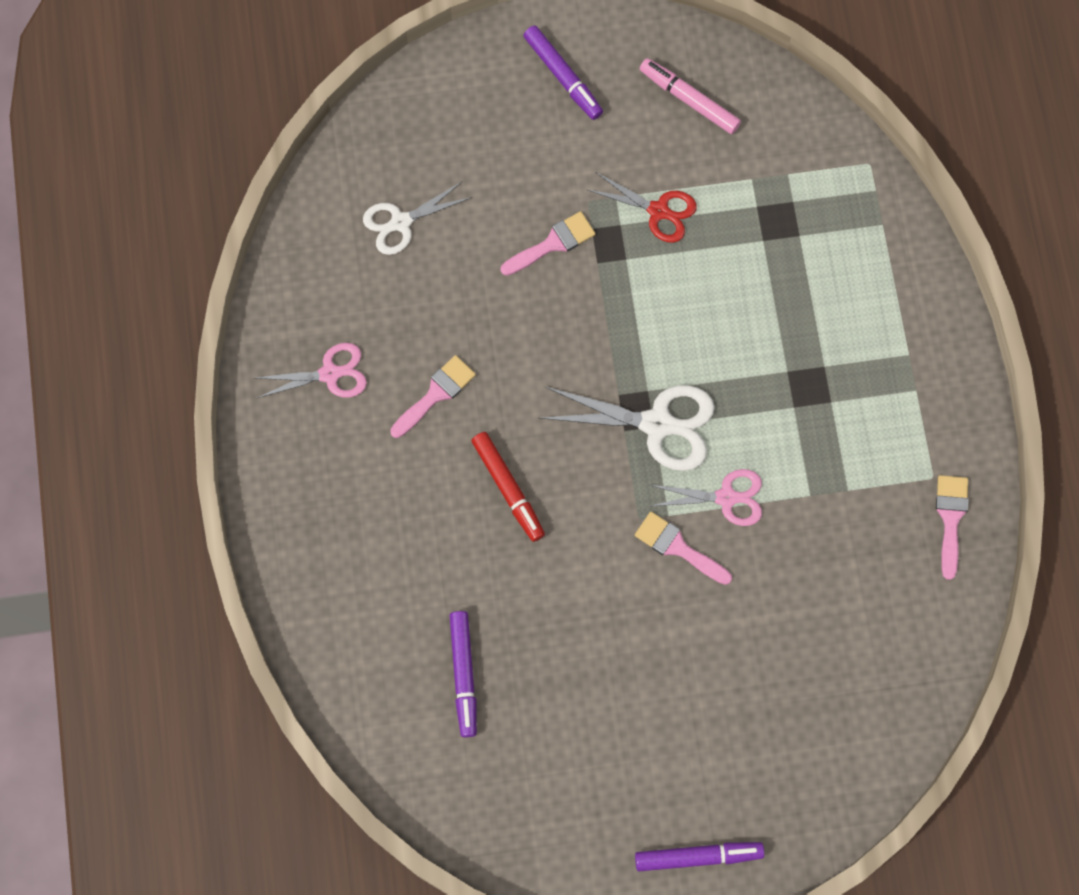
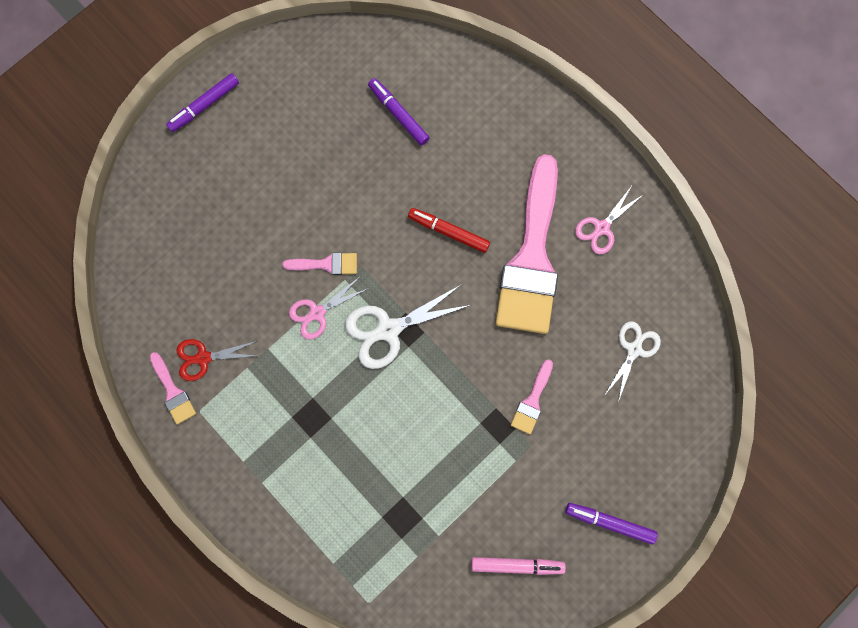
camera: 145 degrees right, 5 degrees up
(436, 394) = (531, 258): pink brush -> pink brush, size x2.46
(658, 211) = (482, 470): red scissors -> red scissors (203, 358)

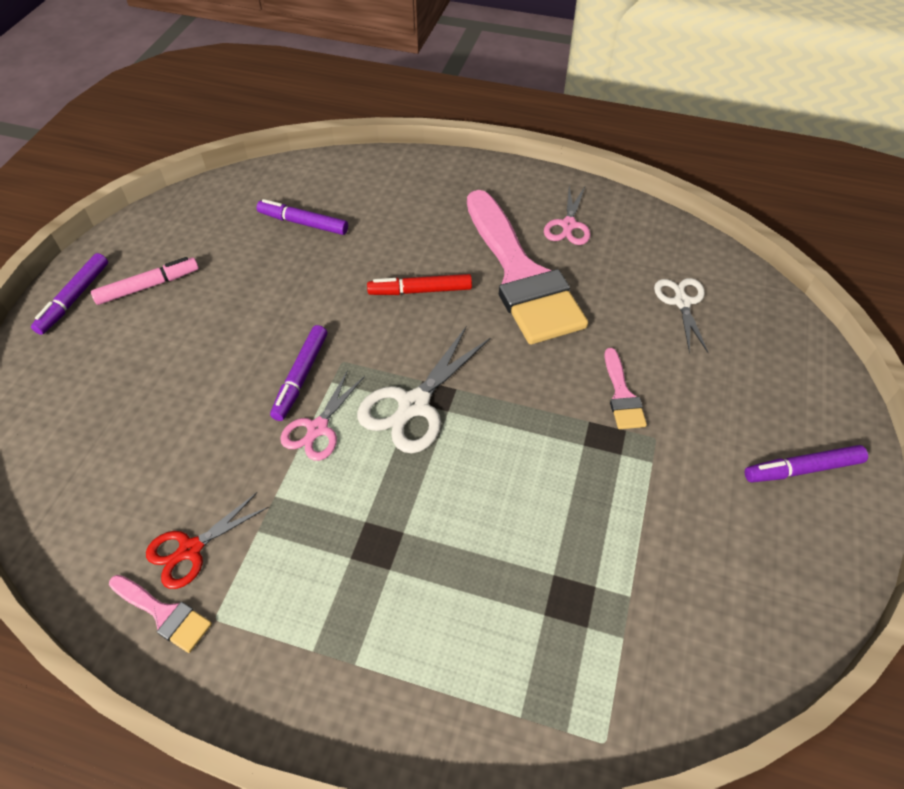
camera: 30 degrees left, 25 degrees down
(326, 264) = (301, 377): pink brush -> purple marker
(517, 565) = (746, 575): pink marker -> pink marker (148, 286)

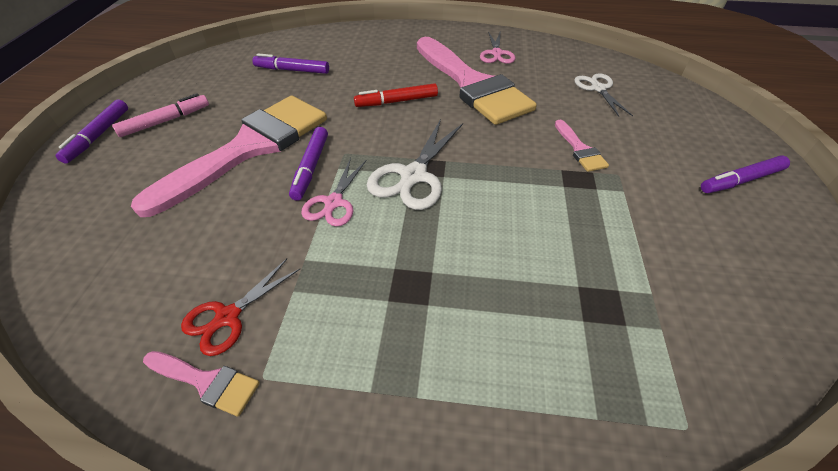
camera: 10 degrees left, 5 degrees down
(237, 338) = (250, 147): none -> pink brush

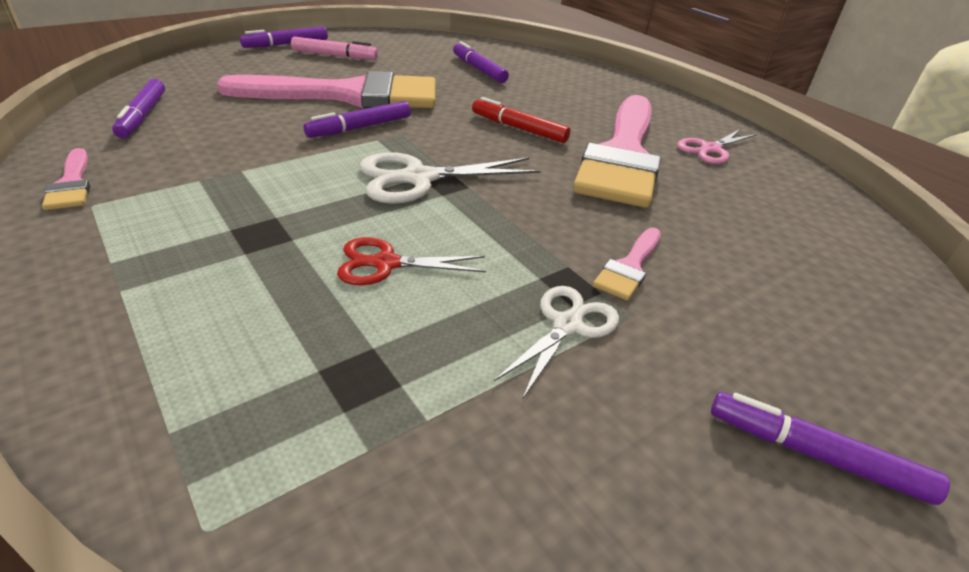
camera: 45 degrees right, 10 degrees down
(123, 285) = (143, 116): none -> purple marker
(228, 317) = (145, 165): red scissors -> red scissors (386, 264)
(334, 202) = (328, 155): pink scissors -> none
(598, 89) = (785, 241): white scissors -> white scissors (567, 325)

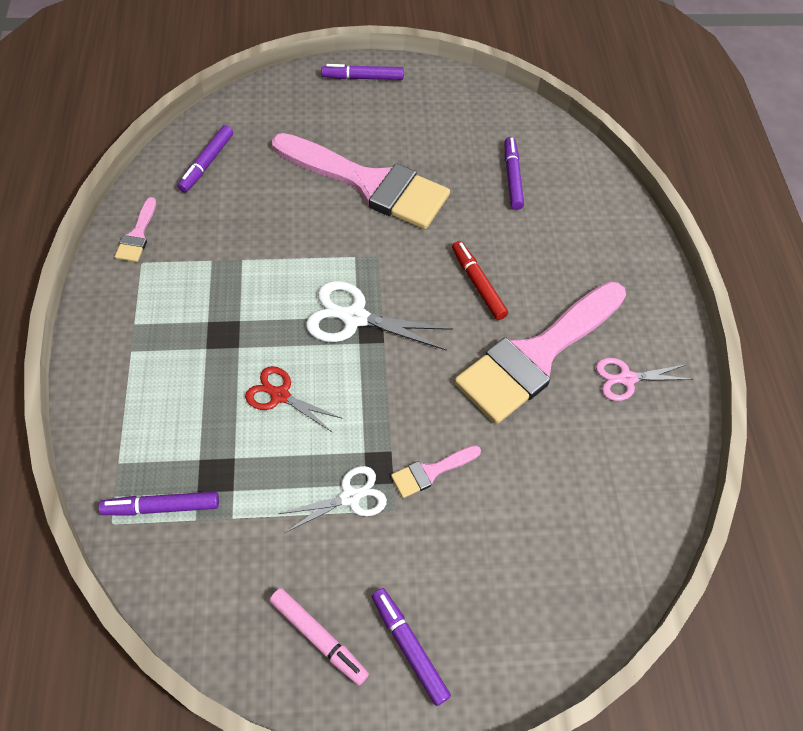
camera: 30 degrees right, 20 degrees up
(335, 56) = (394, 112): pink marker -> pink marker (318, 638)
(360, 128) = (350, 236): purple marker -> purple marker (161, 507)

